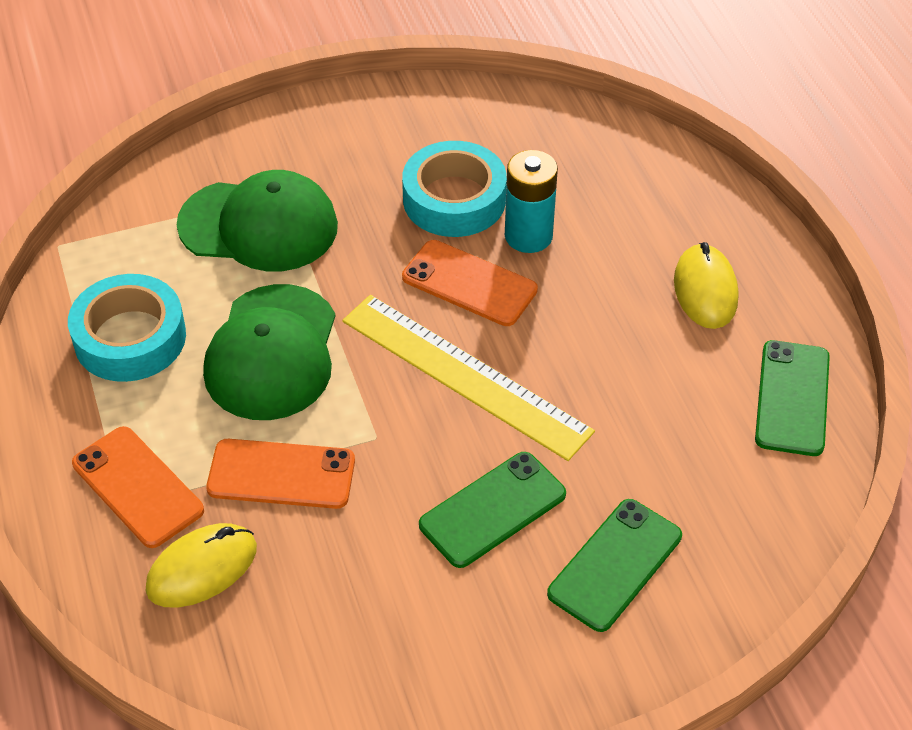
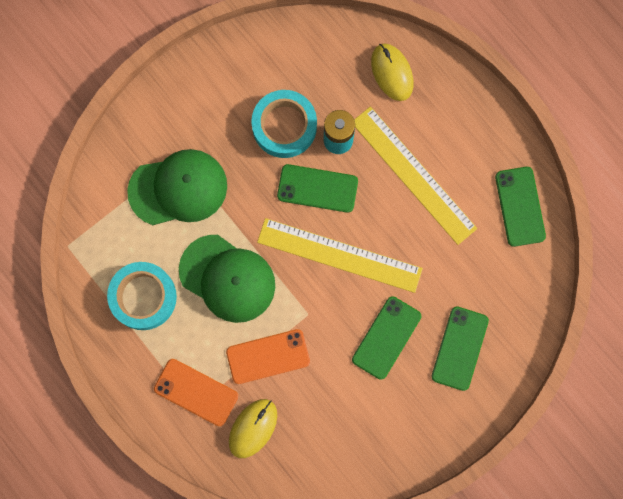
camera: 20 degrees left, 30 degrees up
(272, 353) = (227, 278): green cap -> green cap turned 45 degrees counterclockwise
(469, 283) = (317, 188): orange phone -> green phone
(629, 309) = (413, 175): none -> yellow ruler
(705, 290) = (451, 145): yellow mouse -> yellow mouse (392, 73)

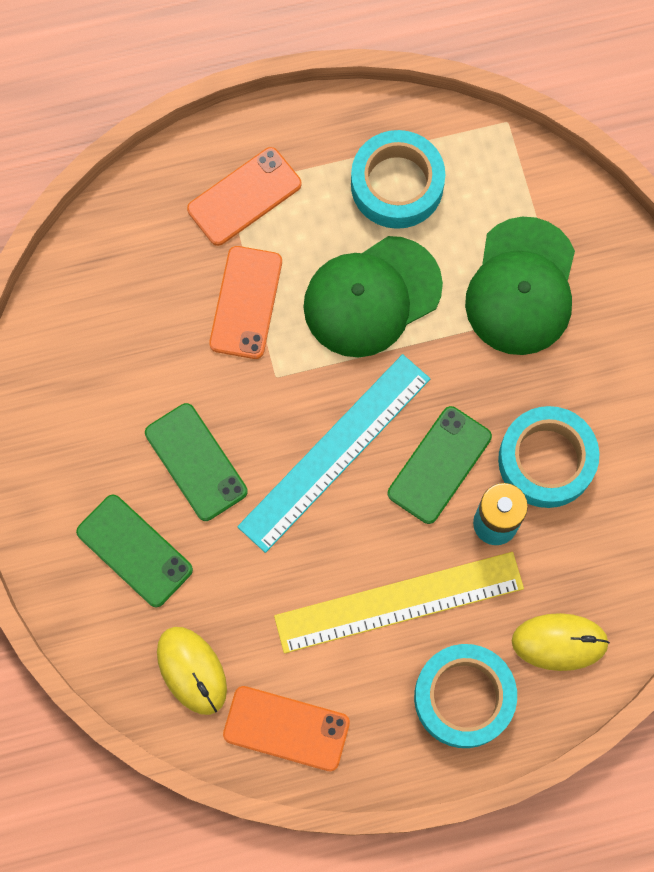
camera: 115 degrees right, 5 degrees down
(253, 428) = (164, 245): yellow mouse -> yellow mouse (192, 670)
(339, 255) = (334, 452): yellow ruler -> turquoise ruler
(451, 113) = (464, 697): none -> turquoise tape
(520, 206) = (286, 728): green phone -> orange phone

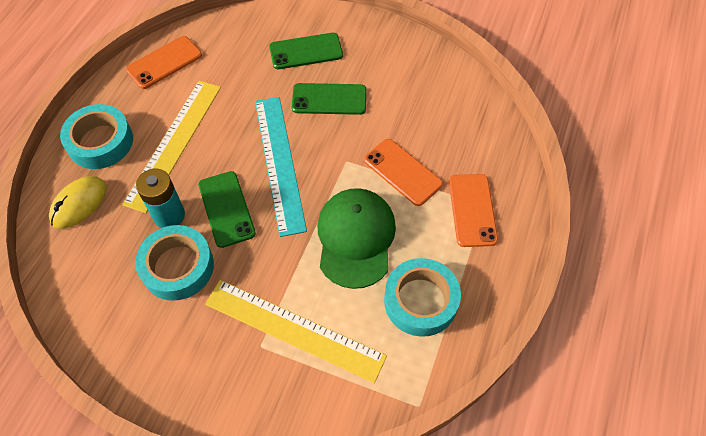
camera: 125 degrees right, 15 degrees down
(192, 670) = (227, 42): yellow mouse -> none
(521, 287) = (294, 330): green cap -> yellow ruler

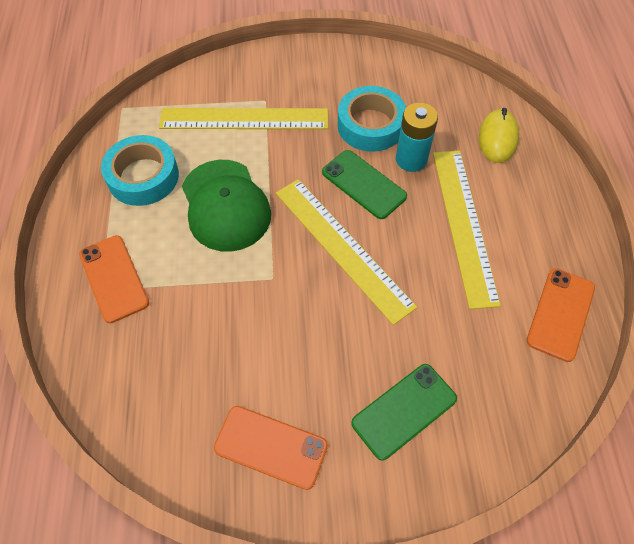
camera: 155 degrees right, 0 degrees up
(100, 142) = (535, 196): turquoise tape -> none
(279, 163) = (342, 247): turquoise ruler -> yellow ruler
(329, 99) = (333, 349): green phone -> none
(402, 172) = (204, 291): orange phone -> orange phone (270, 447)

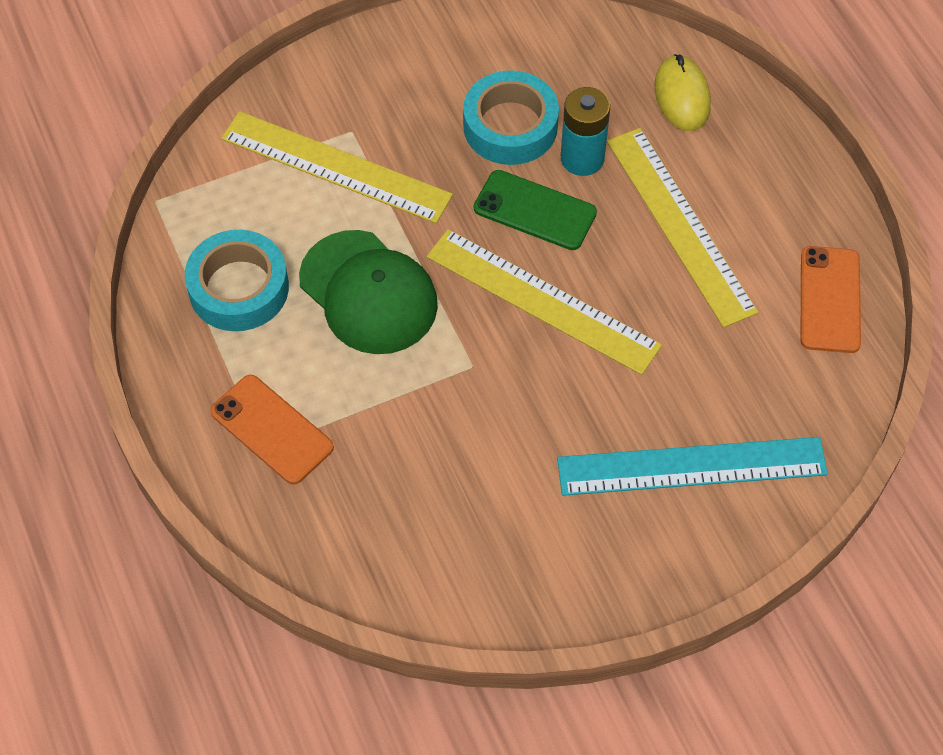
camera: 20 degrees left, 0 degrees up
(244, 119) = (336, 167): yellow ruler -> yellow ruler turned 45 degrees clockwise
(270, 447) = (558, 554): orange phone -> none
(404, 411) = (691, 466): green phone -> turquoise ruler

